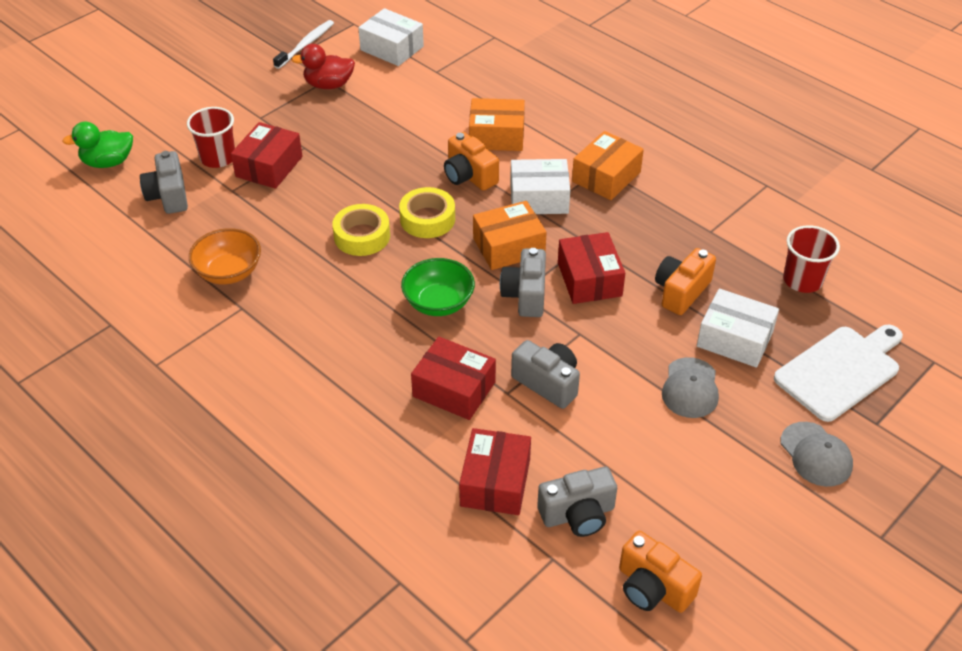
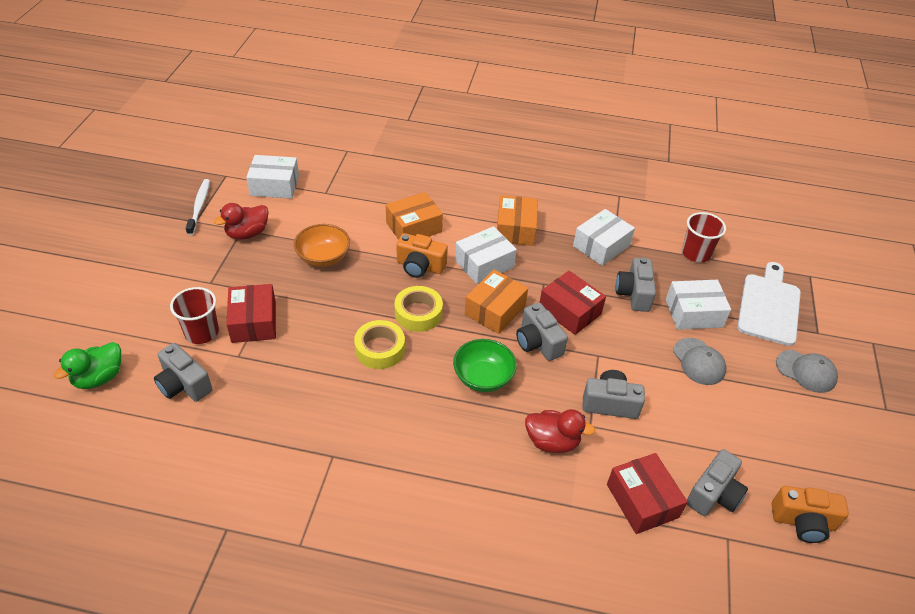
camera: 35 degrees left, 0 degrees up
(229, 272) = (295, 429): orange bowl -> orange bowl (323, 258)
(454, 389) = (552, 442): red box -> red duck
(681, 291) = (634, 294): orange camera -> grey camera
(690, 229) = (601, 246): none -> white box

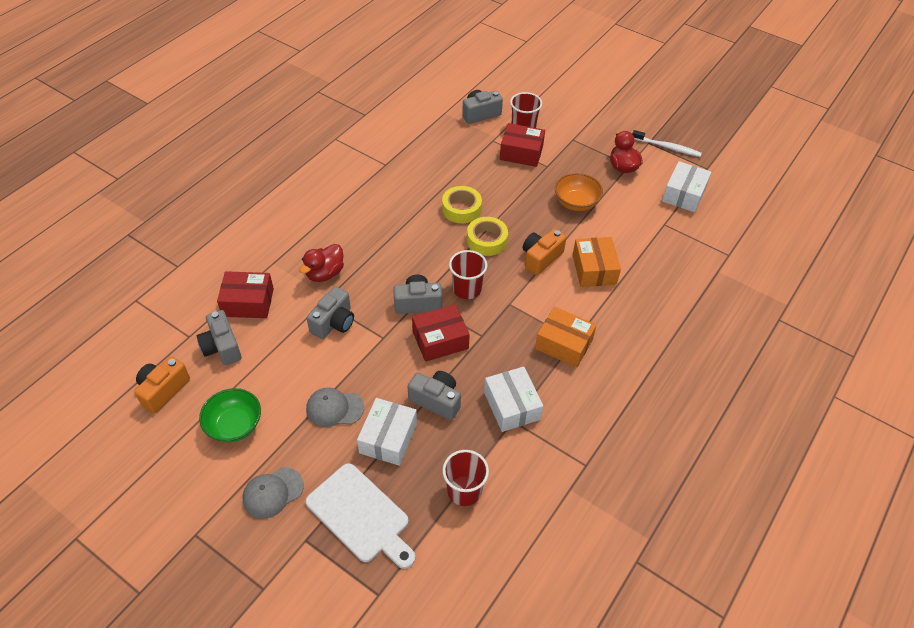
camera: 115 degrees right, 5 degrees up
(99, 378) = (505, 82): green duck -> none
(483, 378) = (403, 256): green bowl -> green bowl (234, 425)
(484, 264) = (525, 302): white box -> none
(495, 310) = (467, 289): orange box -> red cup

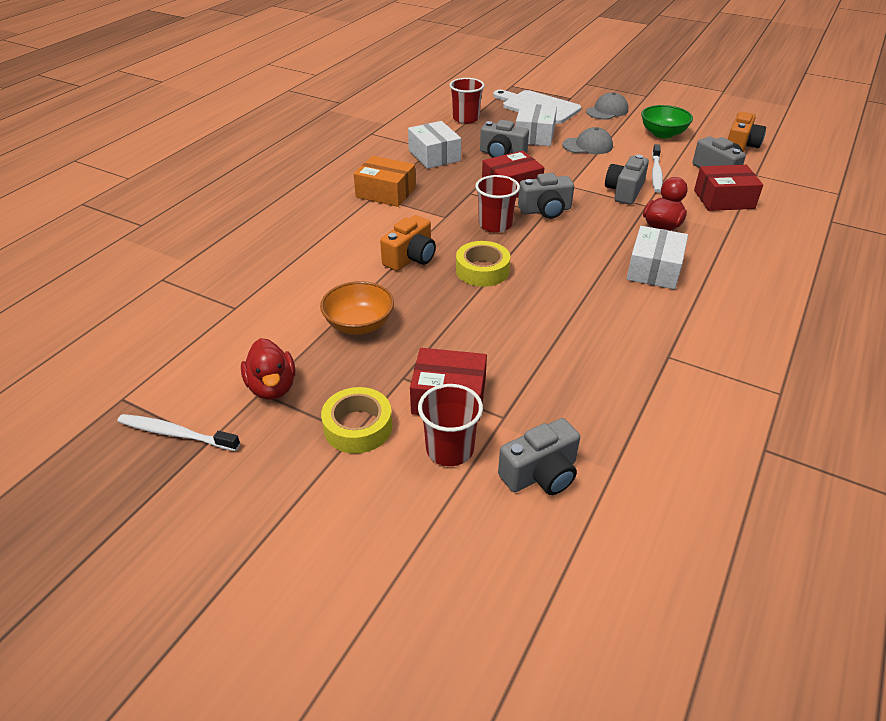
camera: 175 degrees right, 10 degrees down
(287, 348) = (656, 173): none -> white toothbrush
(461, 209) = (526, 303): yellow tape -> yellow tape (358, 427)
(594, 269) = (344, 252): orange box -> none
(684, 194) = (185, 351): white box -> white box (654, 269)

